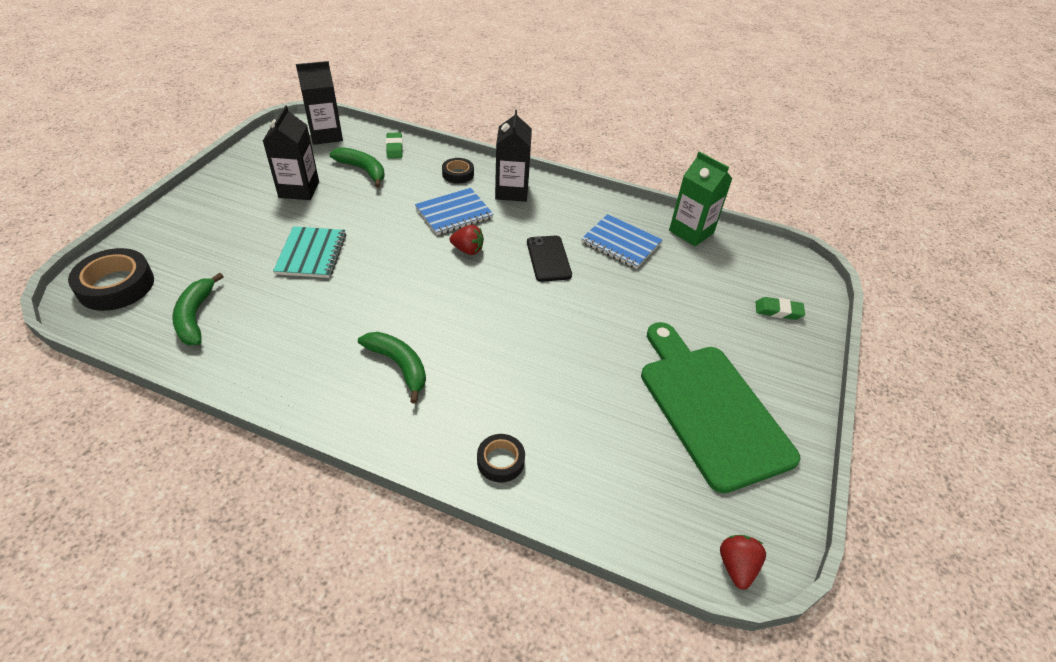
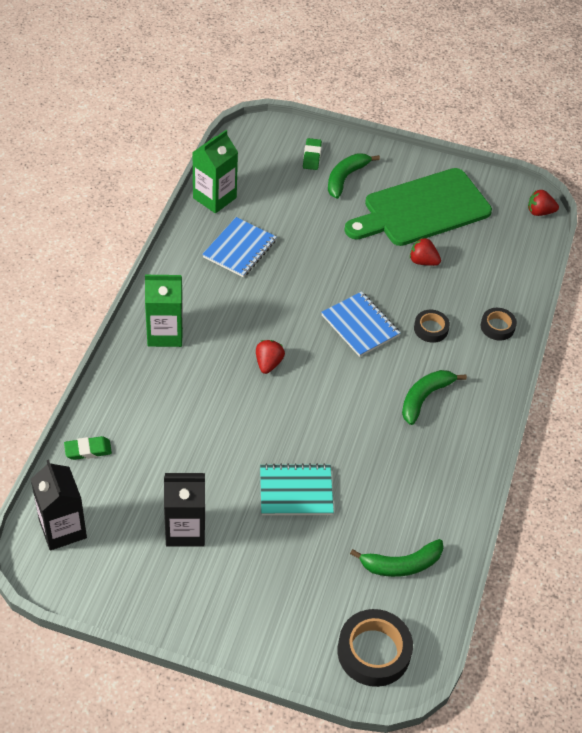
camera: 95 degrees left, 5 degrees up
(363, 170) = (139, 474): green banana -> green banana (345, 178)
(454, 213) = (211, 379): blue notebook -> blue notebook (360, 325)
(458, 174) = (137, 383): black tape -> black tape (431, 329)
(511, 191) = (165, 333): black carton -> green carton
(548, 258) = (271, 302): black phone -> none
(615, 395) = (423, 261): none -> red strawberry

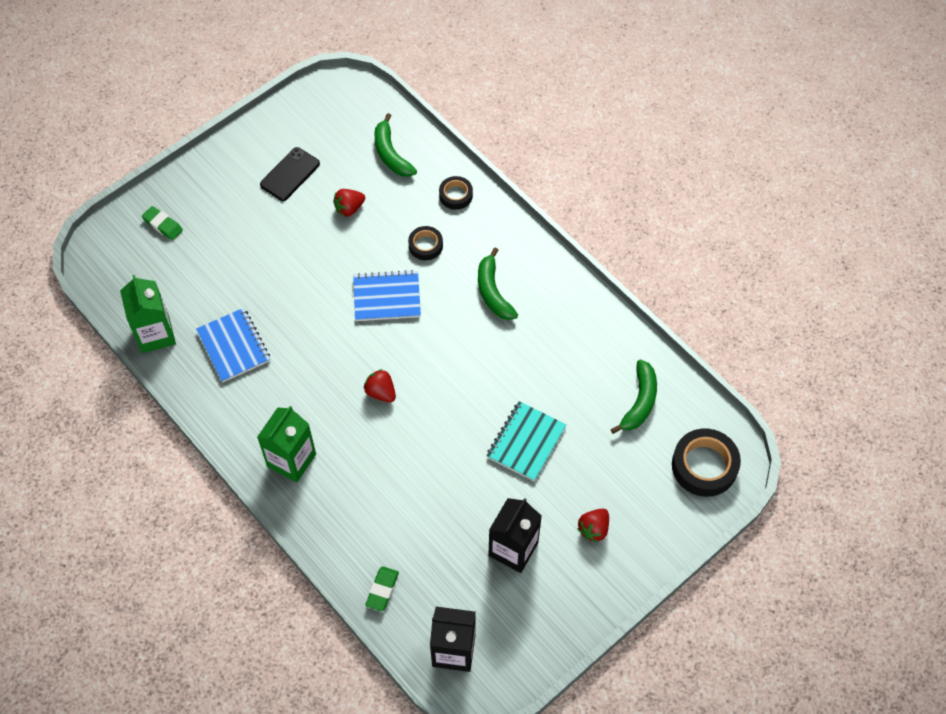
camera: 55 degrees left, 10 degrees up
(345, 178) = (210, 212): green banana -> green banana (391, 154)
(422, 209) = (290, 174): green cutting board -> black phone
(539, 212) = (356, 88): red strawberry -> red strawberry (594, 529)

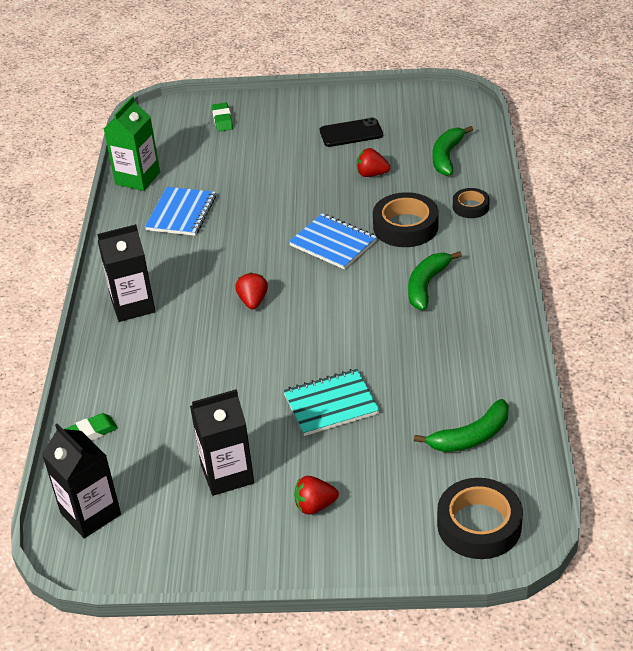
camera: 45 degrees right, 20 degrees down
(291, 460) = (133, 305): green carton -> black carton
(425, 245) = (405, 226): black tape -> black tape, size x1.76

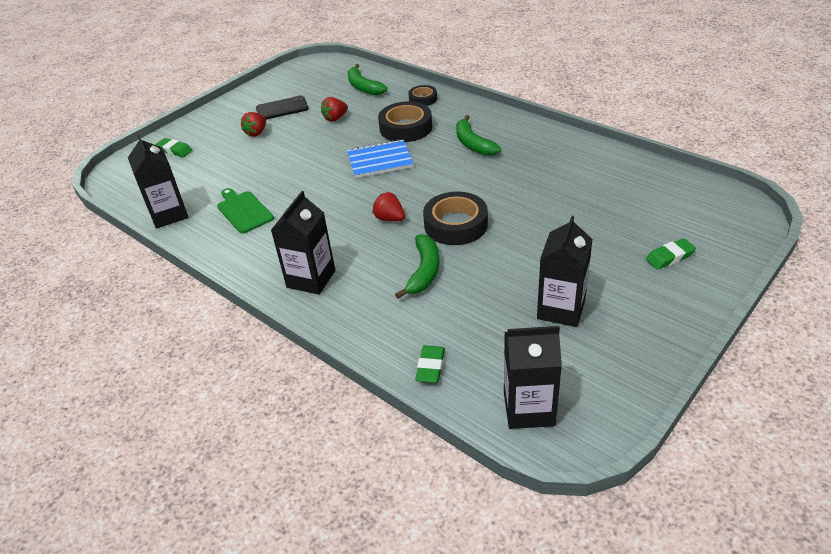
camera: 50 degrees left, 0 degrees up
(137, 178) = (169, 215): green carton -> black carton
(181, 213) = (244, 211): blue notebook -> green cutting board
(315, 506) = (637, 280): red strawberry -> red strawberry (256, 133)
(331, 404) = (541, 229): turquoise notebook -> none
(351, 133) = (282, 108): black phone -> black phone turned 45 degrees clockwise
(373, 513) = (669, 257): none -> green eraser
(471, 436) = (635, 187): green banana -> green banana (424, 271)
(479, 525) = (720, 218): black tape -> black tape (455, 224)

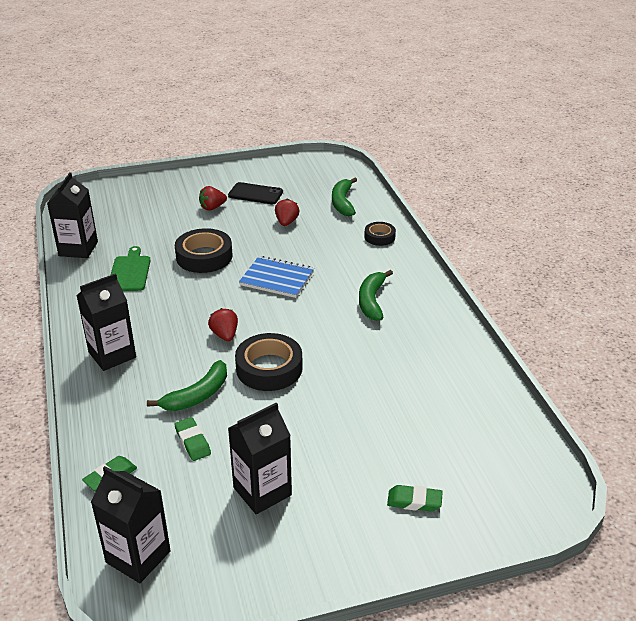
camera: 30 degrees right, 5 degrees down
(174, 150) = (139, 195): green eraser -> green eraser (192, 442)
(335, 118) = (286, 222): red strawberry -> red strawberry turned 105 degrees clockwise
(406, 128) = (333, 258): black tape -> black tape (204, 256)

